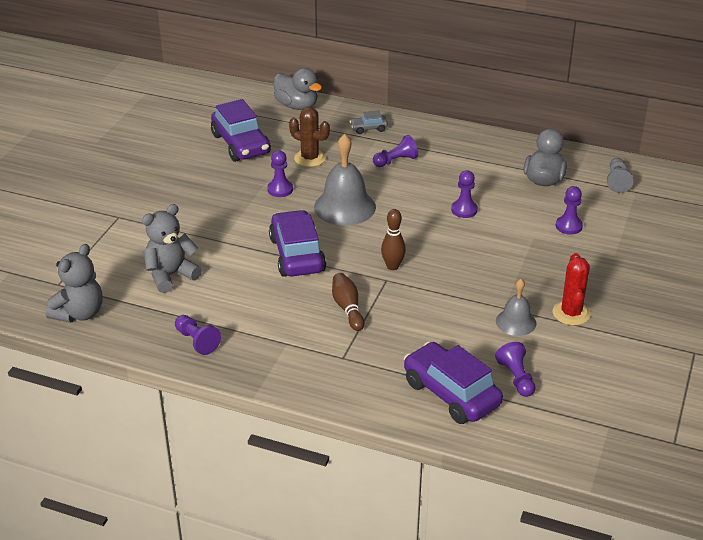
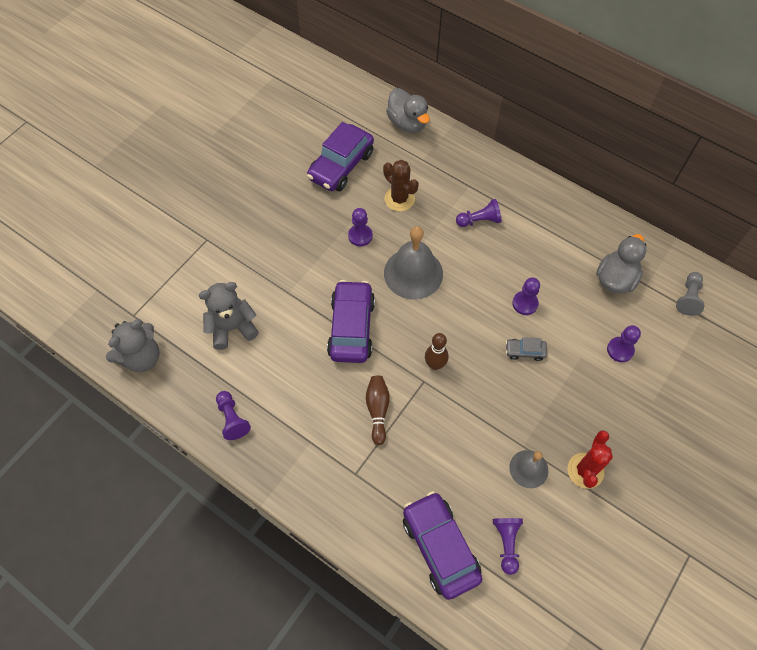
camera: 15 degrees right, 25 degrees up
(241, 144) = (341, 166): purple car -> purple car turned 45 degrees clockwise
(368, 128) = (466, 169): grey car -> grey car (525, 351)

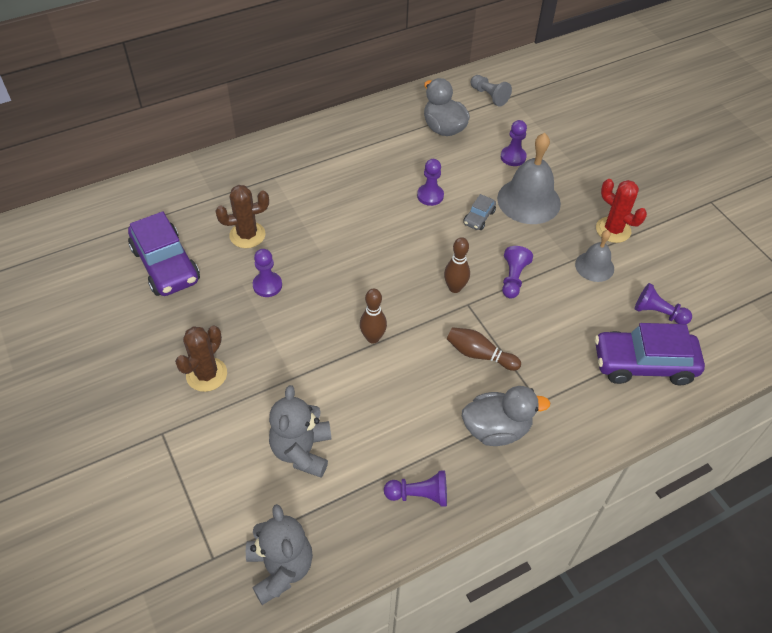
camera: 65 degrees left, 10 degrees down
(263, 240) = (206, 374): none -> brown cactus
(351, 328) = (373, 338): purple car -> brown bowling pin
(407, 123) = (159, 189): grey duck -> grey duck (496, 429)
(413, 273) = (343, 261): grey bell -> grey bell (528, 200)
(479, 220) = (319, 187): purple pawn -> purple pawn (513, 278)

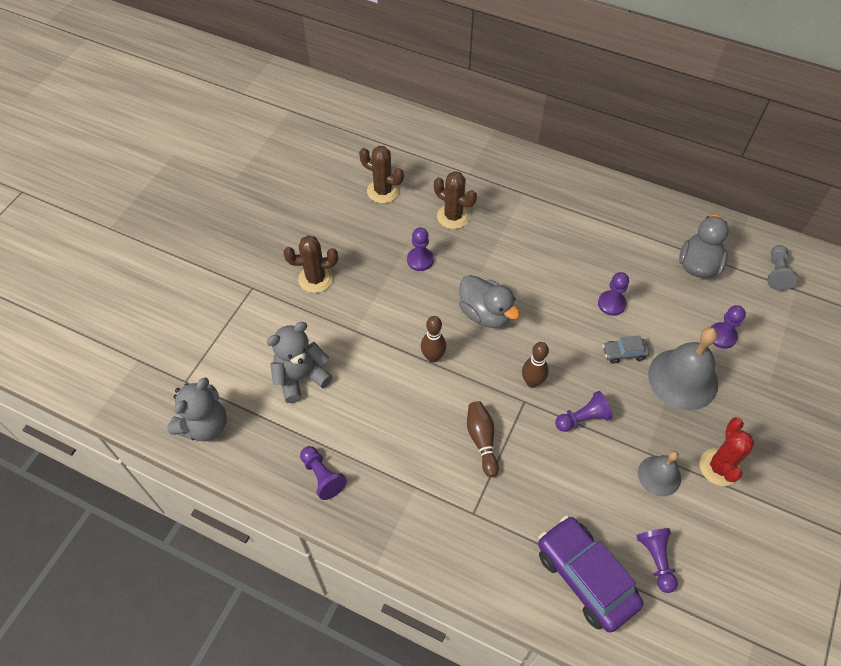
camera: 55 degrees right, 5 degrees up
(166, 265) = (383, 191): purple car -> brown cactus
(496, 429) = (421, 495): grey duck -> grey duck (485, 314)

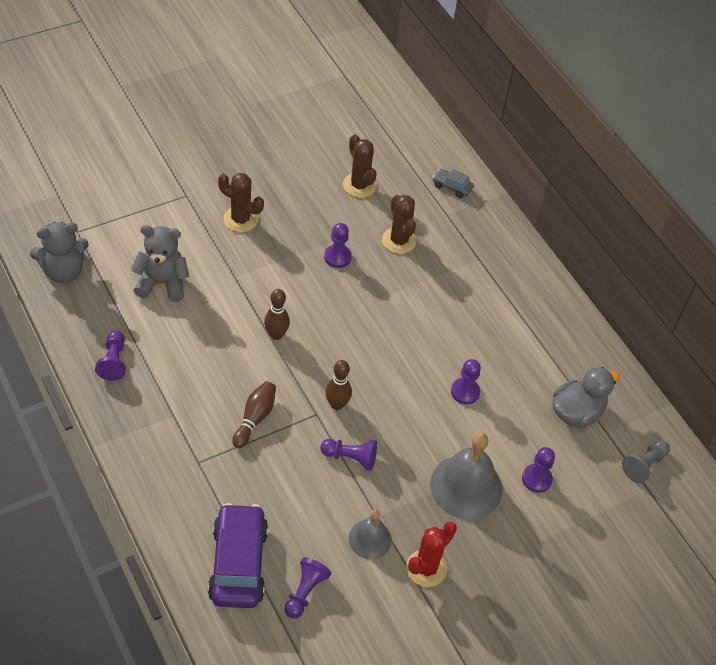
camera: 30 degrees right, 5 degrees down
(485, 314) = (350, 331): grey duck -> none
(624, 353) = (436, 435): grey car -> grey car (452, 187)

